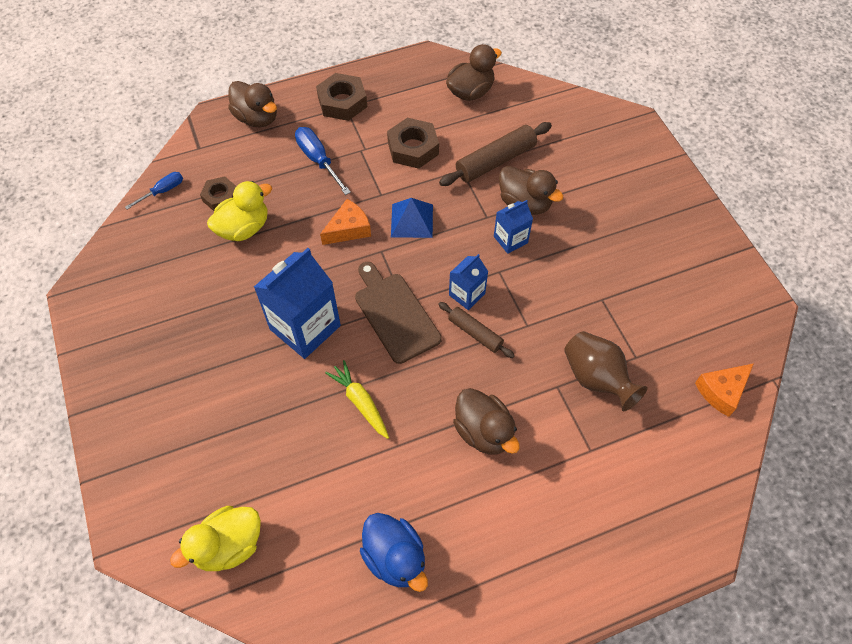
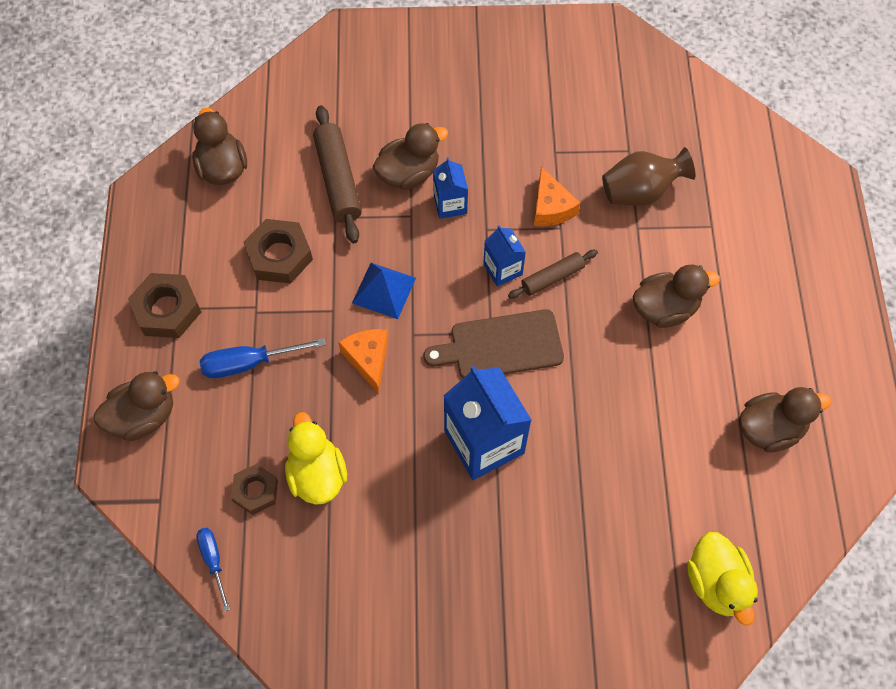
camera: 70 degrees left, 5 degrees up
(360, 402) = (595, 411): yellow carrot -> none
(395, 558) = (770, 429): blue duck -> brown duck
(721, 391) = (686, 99): orange cheese -> orange cheese (551, 207)

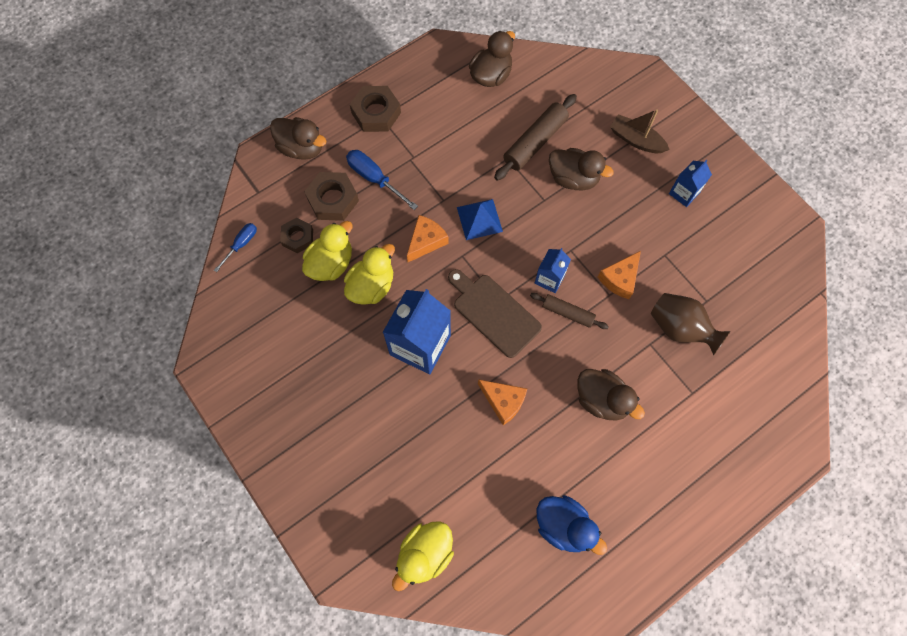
camera: 55 degrees right, 5 degrees up
(279, 256) = (457, 146): brown nut -> brown nut (333, 200)
(378, 448) = (371, 286): none -> yellow duck
(412, 91) = (636, 140): none -> brown boat
(450, 204) = (571, 217): blue carton -> blue carton (684, 193)
(604, 400) = (503, 401): none -> orange cheese
(770, 429) = (564, 526): brown duck -> blue duck

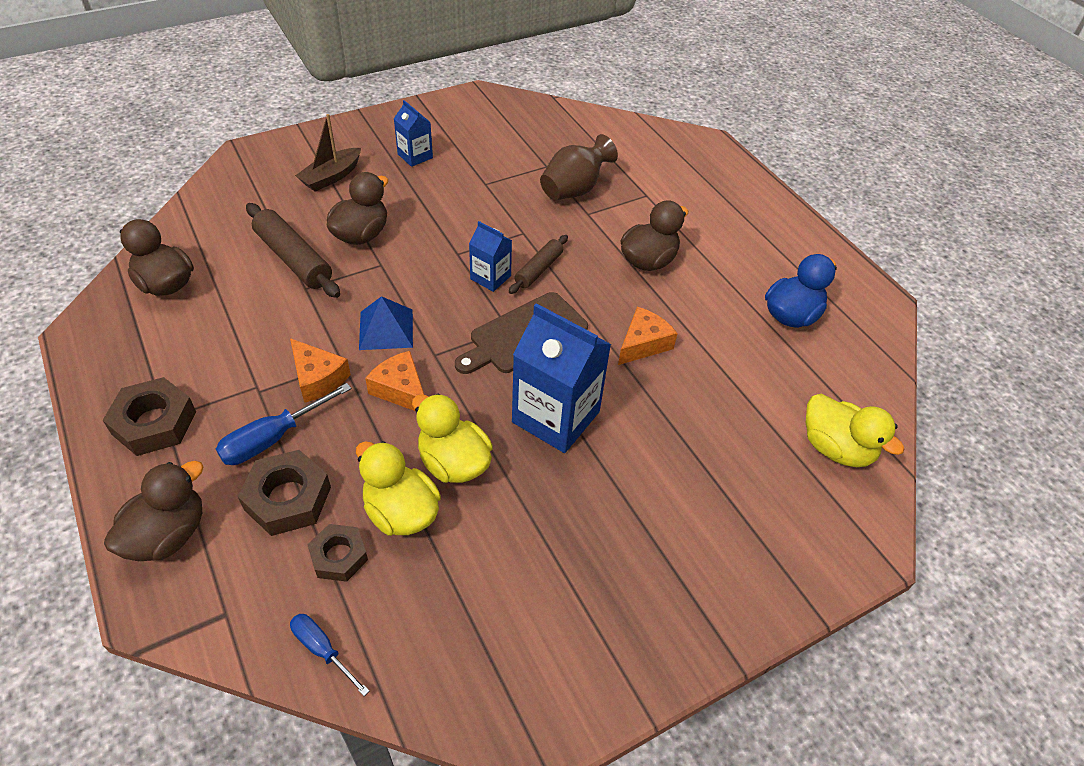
camera: 85 degrees left, 20 degrees down
(620, 279) = (506, 221): orange cheese -> orange cheese (318, 378)

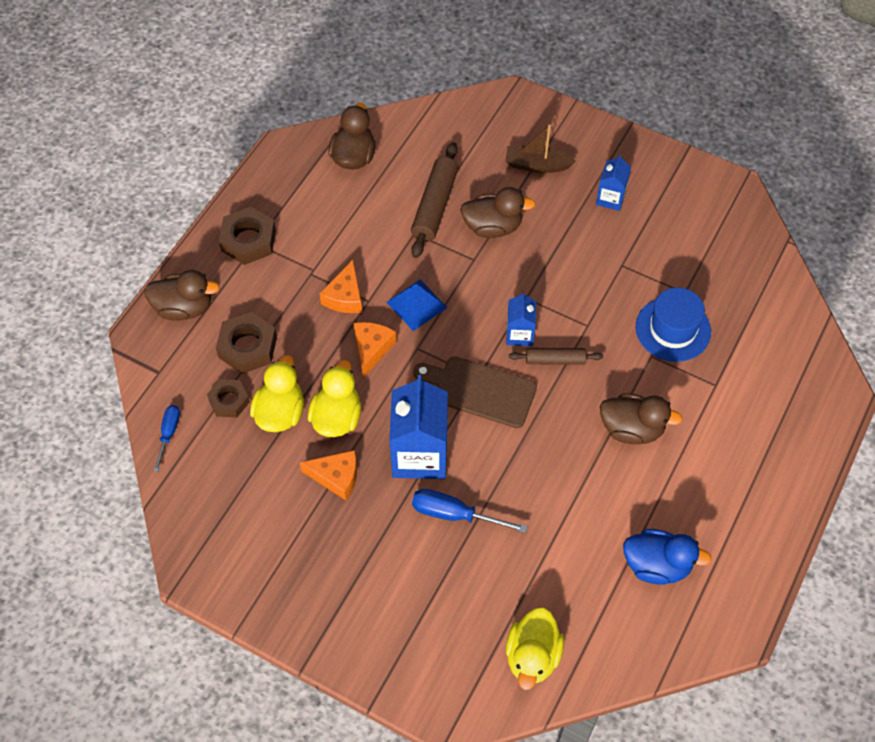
camera: 60 degrees right, 10 degrees up
(273, 438) = (282, 308): blue screwdriver -> blue screwdriver (454, 514)
(574, 189) = (673, 329): brown vase -> blue hat
(643, 344) = (535, 473): orange cheese -> orange cheese (336, 477)

